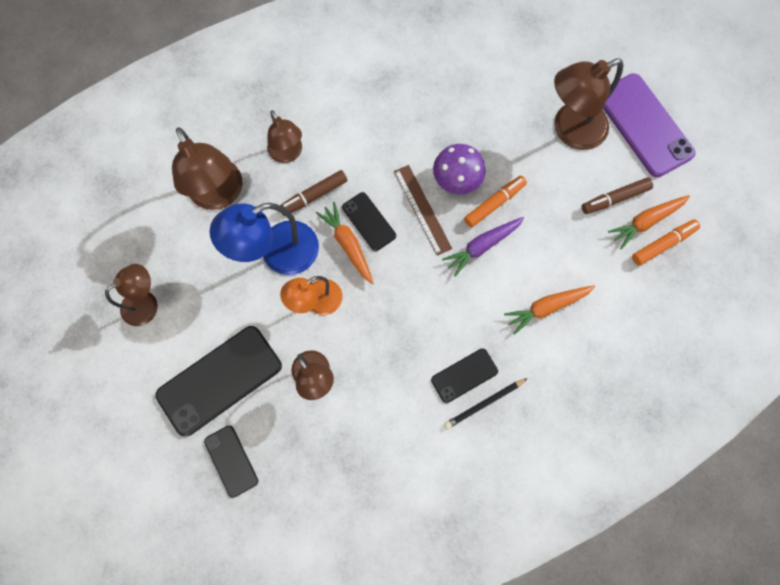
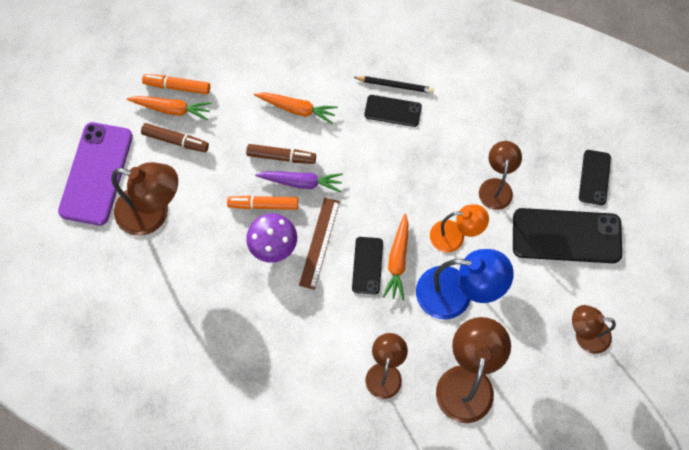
camera: 140 degrees left, 5 degrees down
(314, 196) = (392, 319): brown marker -> brown marker (281, 156)

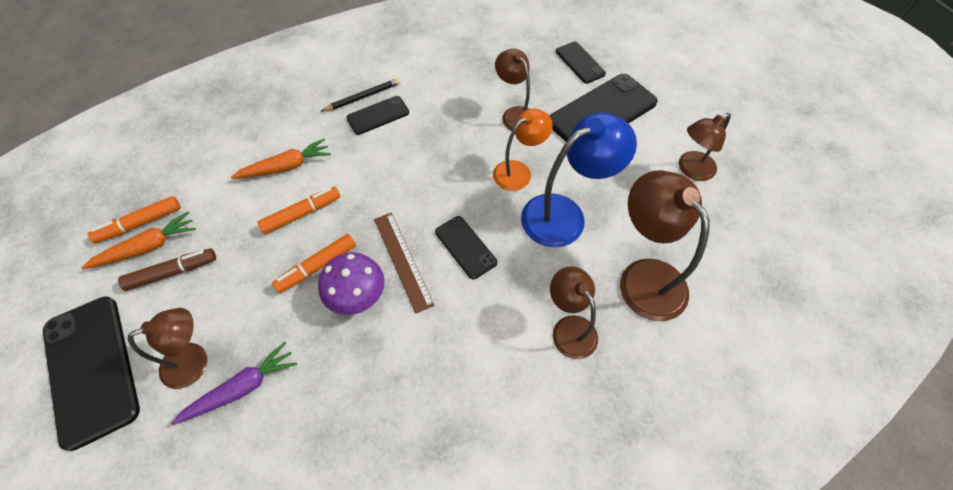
camera: 40 degrees left, 10 degrees down
(96, 173) = (91, 369): purple phone -> black phone
(153, 213) = (195, 361): brown lamp -> brown lamp, size x0.63
(281, 156) = (302, 214): brown marker -> orange marker
(301, 182) = (340, 222): purple carrot -> purple carrot (242, 388)
(398, 260) = (488, 223): orange carrot -> none

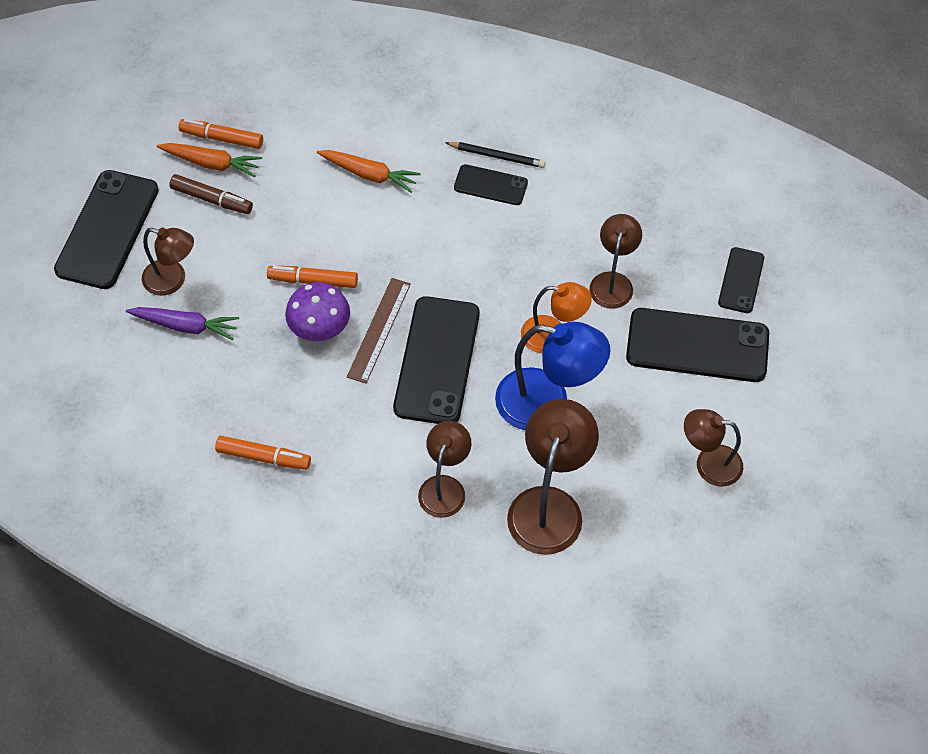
camera: 45 degrees right, 0 degrees up
(302, 214) = (343, 227): orange marker -> orange marker (264, 457)
(465, 247) = (437, 360): black phone -> black phone, size x1.86

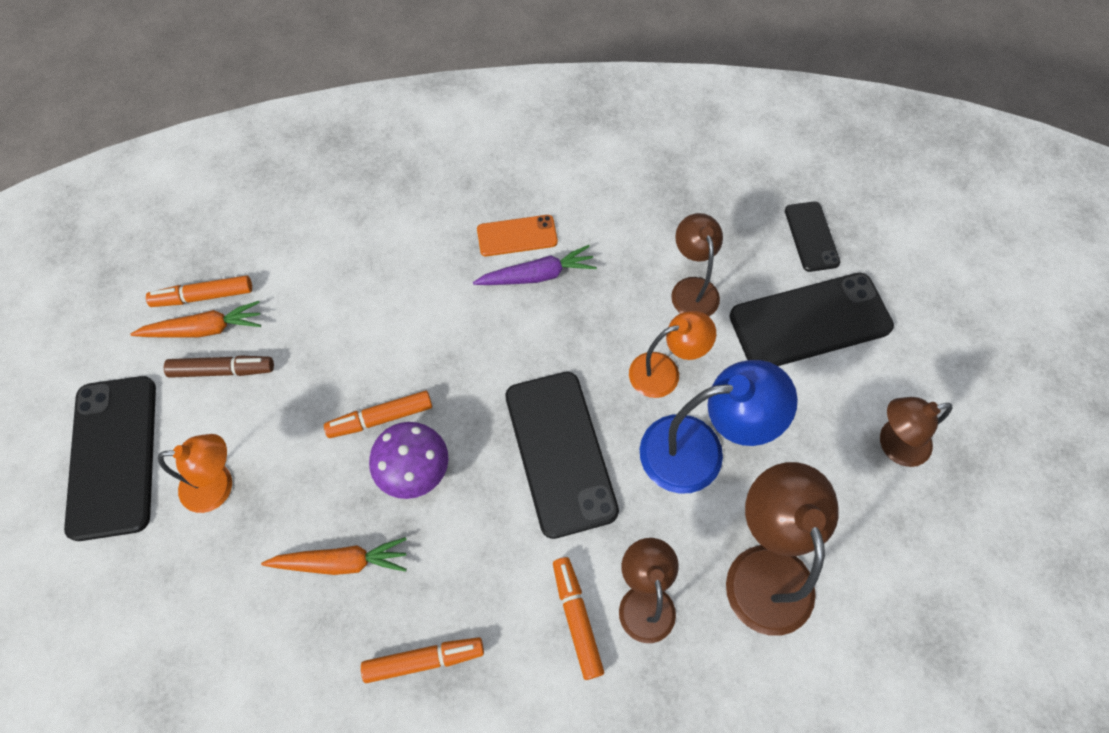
camera: 25 degrees left, 5 degrees up
(172, 280) = (218, 486): brown lamp -> orange lamp
(185, 326) = (258, 535): purple carrot -> purple carrot (537, 275)
(369, 174) = (385, 273): orange carrot -> orange carrot (341, 562)
(379, 330) = (480, 444): brown ruler -> none
(387, 477) = (576, 618): none -> orange marker
(490, 185) = (517, 236): black phone -> orange phone
(497, 156) = (507, 203): black pencil -> none

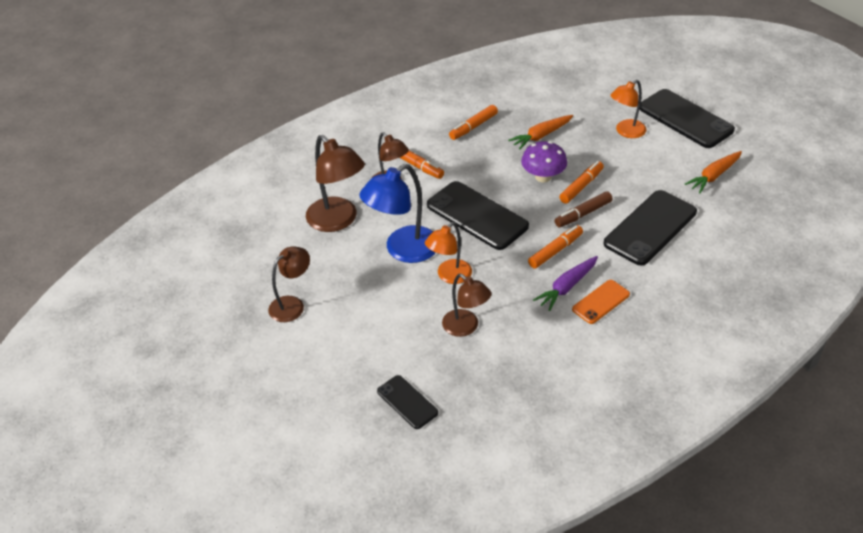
camera: 150 degrees right, 20 degrees down
(203, 296) = (734, 187): orange marker -> orange marker (555, 251)
(222, 370) = (681, 166): brown marker -> brown marker (583, 214)
(810, 321) = (377, 346): black phone -> black phone (650, 228)

